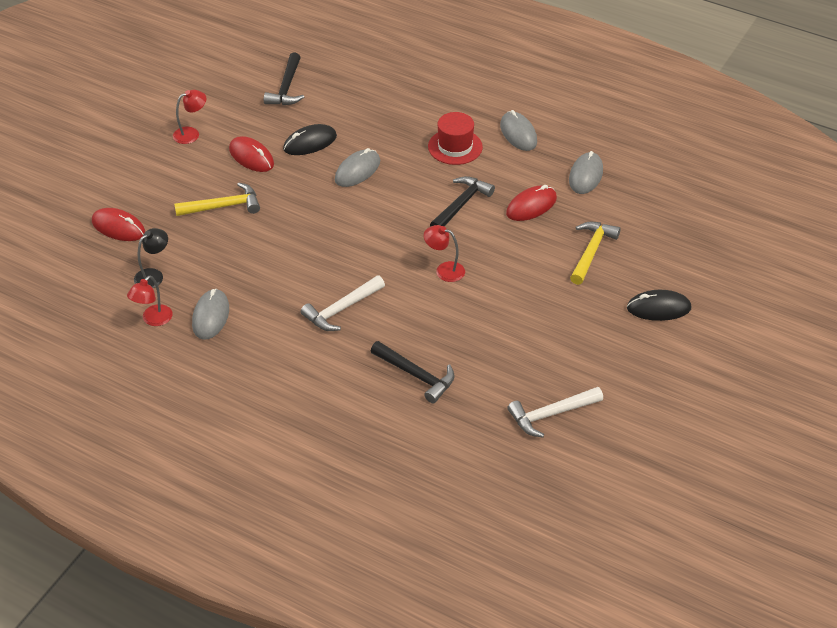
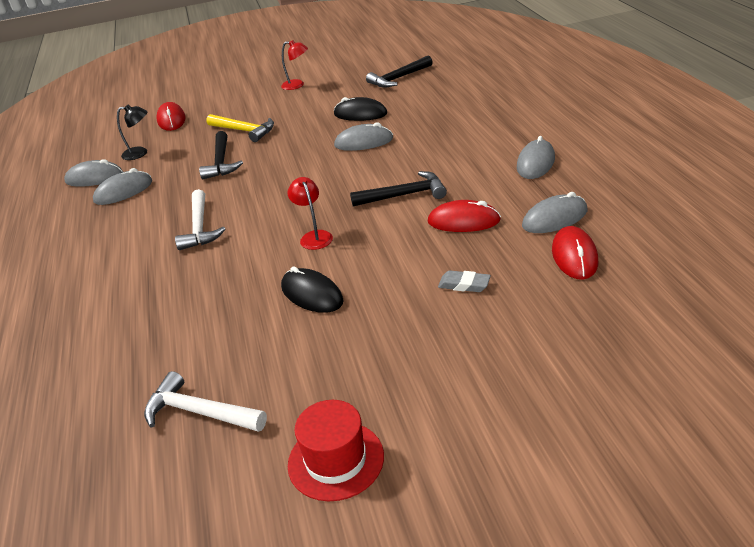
camera: 50 degrees right, 10 degrees down
(153, 320) = (94, 178): red lamp -> grey mouse
(251, 157) = (309, 109): red mouse -> red mouse (574, 256)
(341, 309) = (200, 227): white hammer -> white hammer turned 105 degrees counterclockwise
(416, 375) = (163, 305): black hammer -> black hammer (221, 162)
(455, 147) = (464, 153): red hat -> red hat (336, 460)
(591, 252) = (464, 285): yellow hammer -> grey eraser
(658, 308) = (457, 376): black mouse -> black mouse (312, 294)

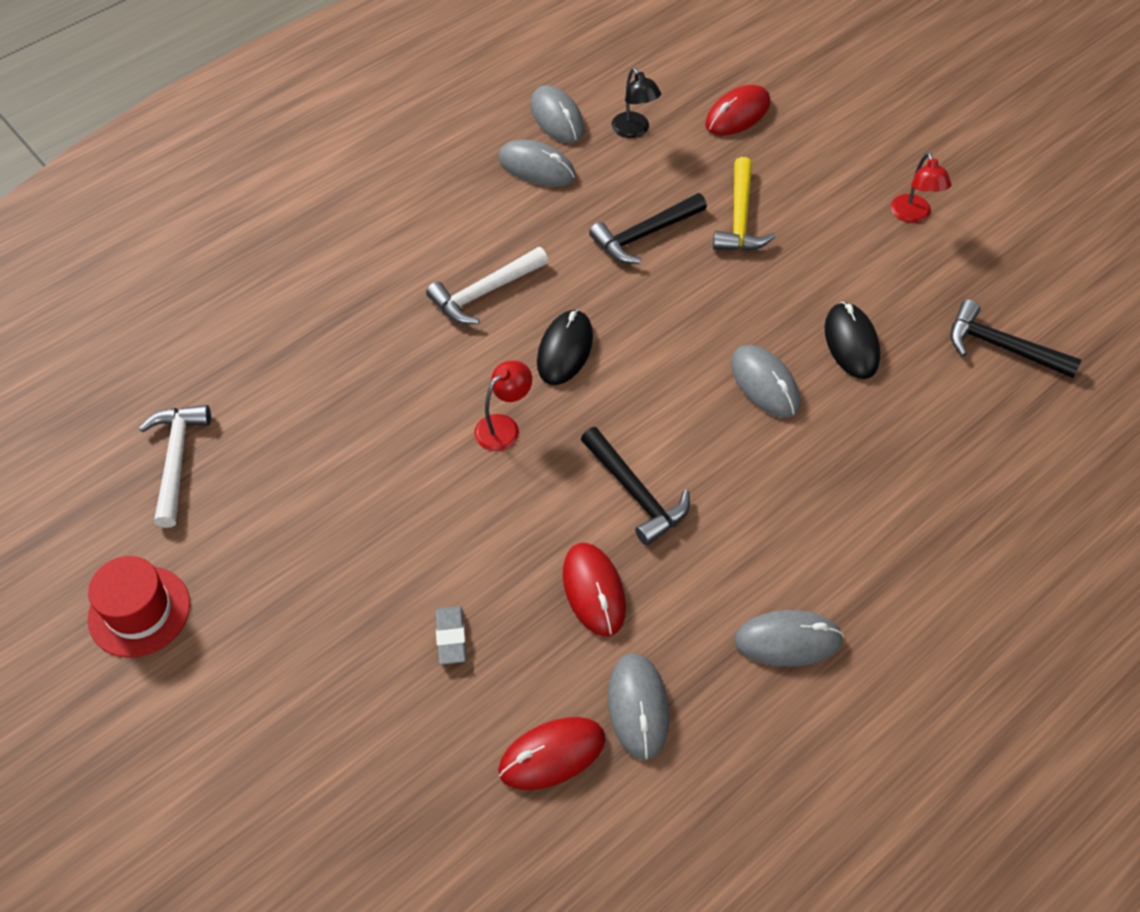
camera: 60 degrees right, 20 degrees up
(312, 294) = (387, 476): black mouse -> black mouse (565, 350)
(554, 218) = (638, 707): grey mouse -> grey mouse turned 45 degrees clockwise

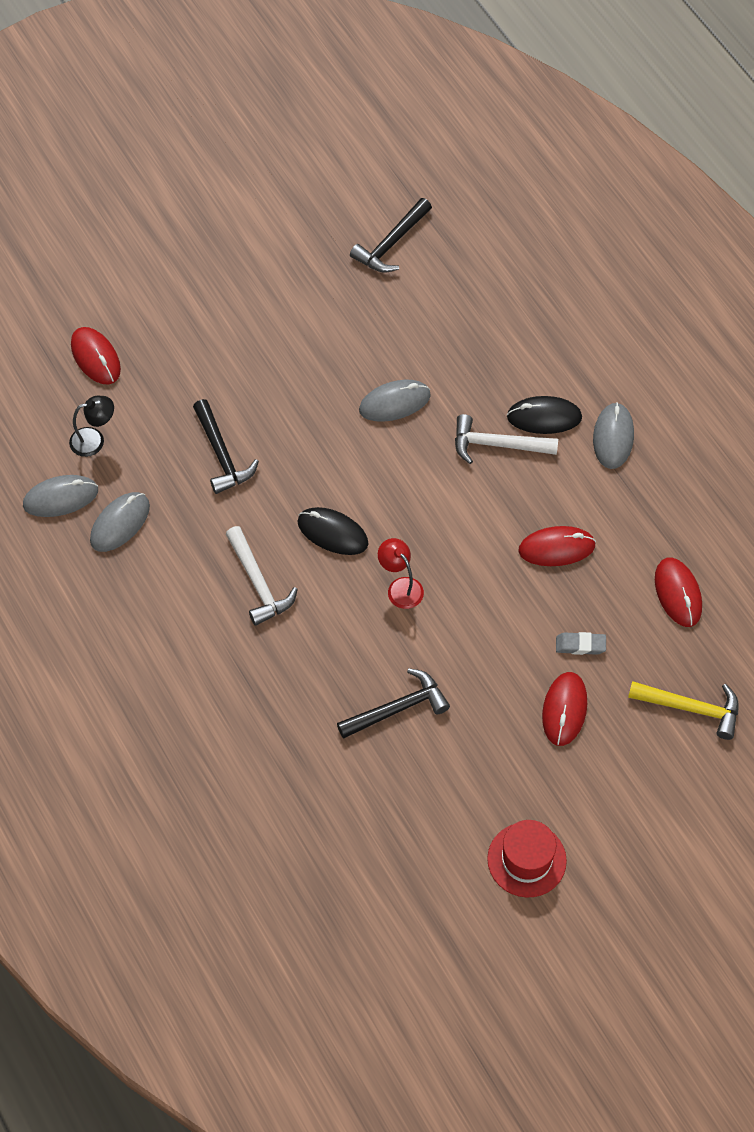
camera: 80 degrees left, 5 degrees up
(177, 460) = (388, 831): white hammer -> white hammer (497, 445)
(353, 629) = (564, 710): none -> red mouse
(635, 493) = (478, 507): black hammer -> black hammer (397, 708)
(638, 707) = (650, 536): grey mouse -> none
(740, 218) = (220, 382): yellow hammer -> yellow hammer (691, 708)
(851, 343) = (367, 337): black mouse -> black mouse (544, 417)
(913, 215) = (247, 262): red lamp -> none

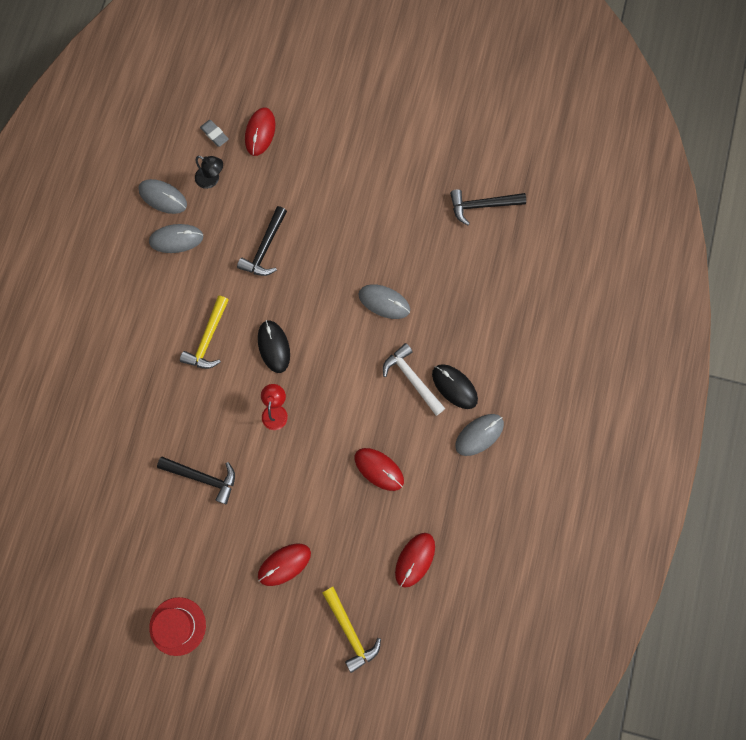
camera: 45 degrees right, 15 degrees up
(258, 583) = (208, 339): white hammer -> yellow hammer
(580, 645) = (331, 537): grey eraser -> grey eraser (214, 134)

